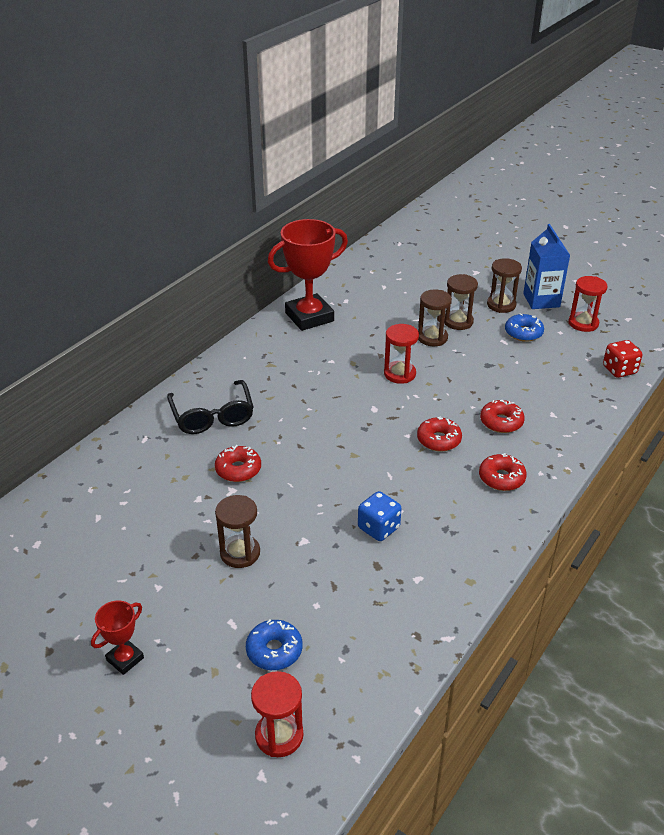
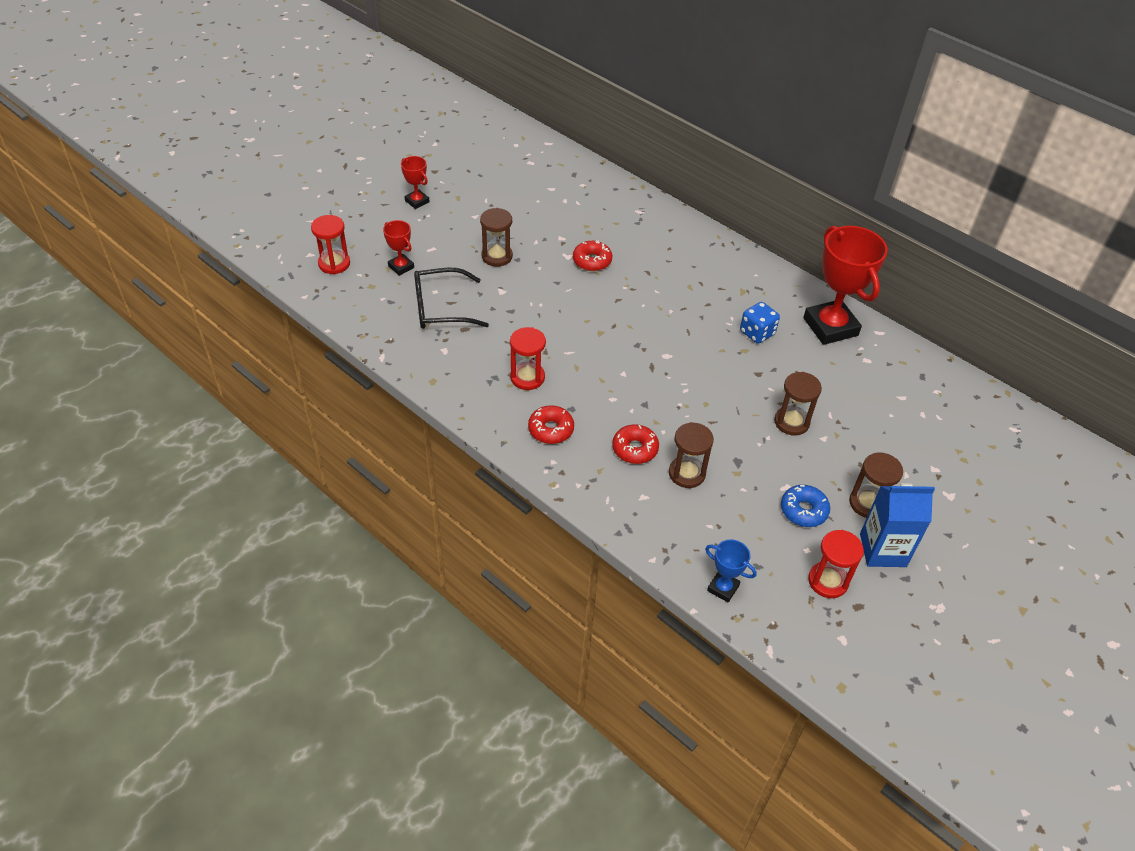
camera: 95 degrees right, 10 degrees up
(212, 416) = (664, 250): black glasses -> black glasses (440, 308)
(274, 650) = (401, 267): blue donut -> red trophy
(378, 528) = (505, 335): blue dice -> blue dice (757, 333)
(399, 374) = (723, 383): red hourglass -> red hourglass (527, 377)
(438, 440) = (613, 394): red donut -> none
(458, 322) = (826, 452): brown hourglass -> brown hourglass (687, 473)
(619, 370) = (723, 588): red dice -> blue trophy

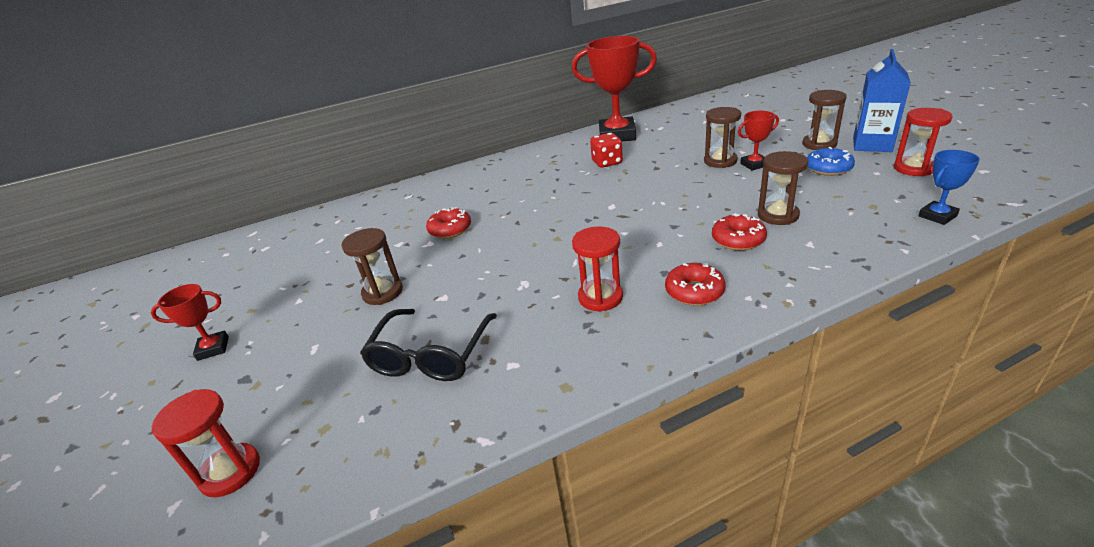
camera: 60 degrees left, 15 degrees down
(401, 267) = (317, 385): red trophy -> red trophy (754, 164)
(757, 333) = (607, 162): blue dice -> red dice

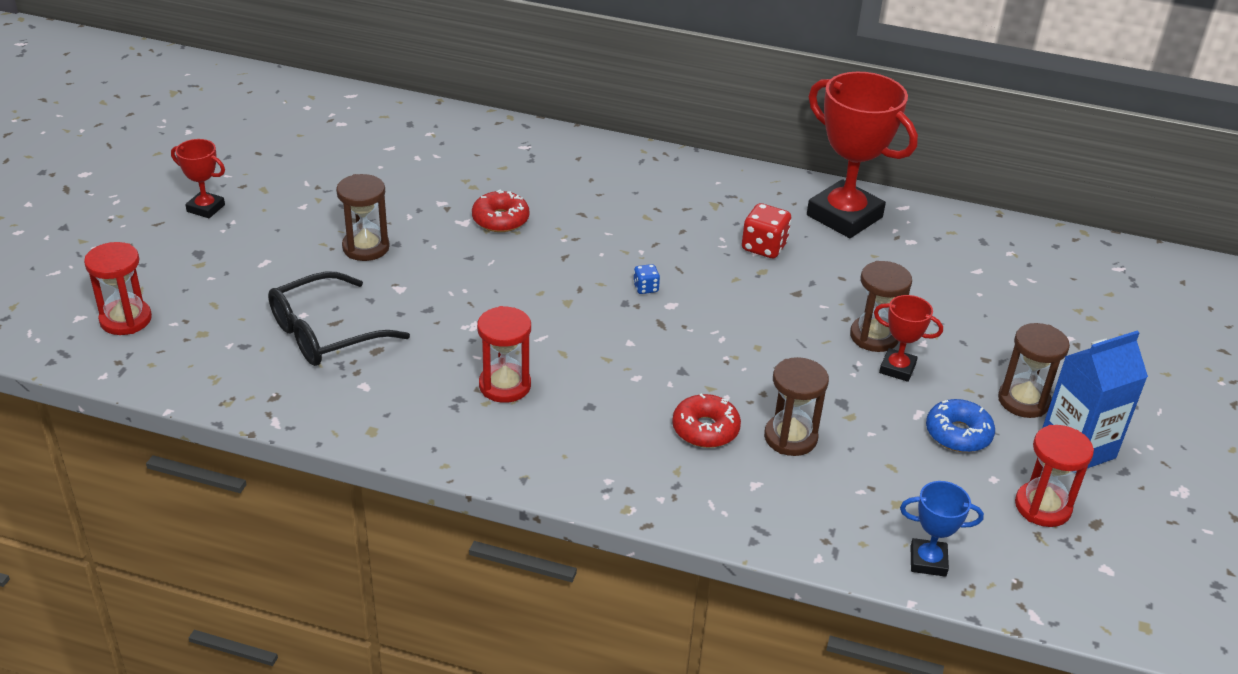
camera: 35 degrees right, 5 degrees up
(585, 208) = (645, 288): none -> blue dice
(694, 291) = (579, 441): red donut -> none

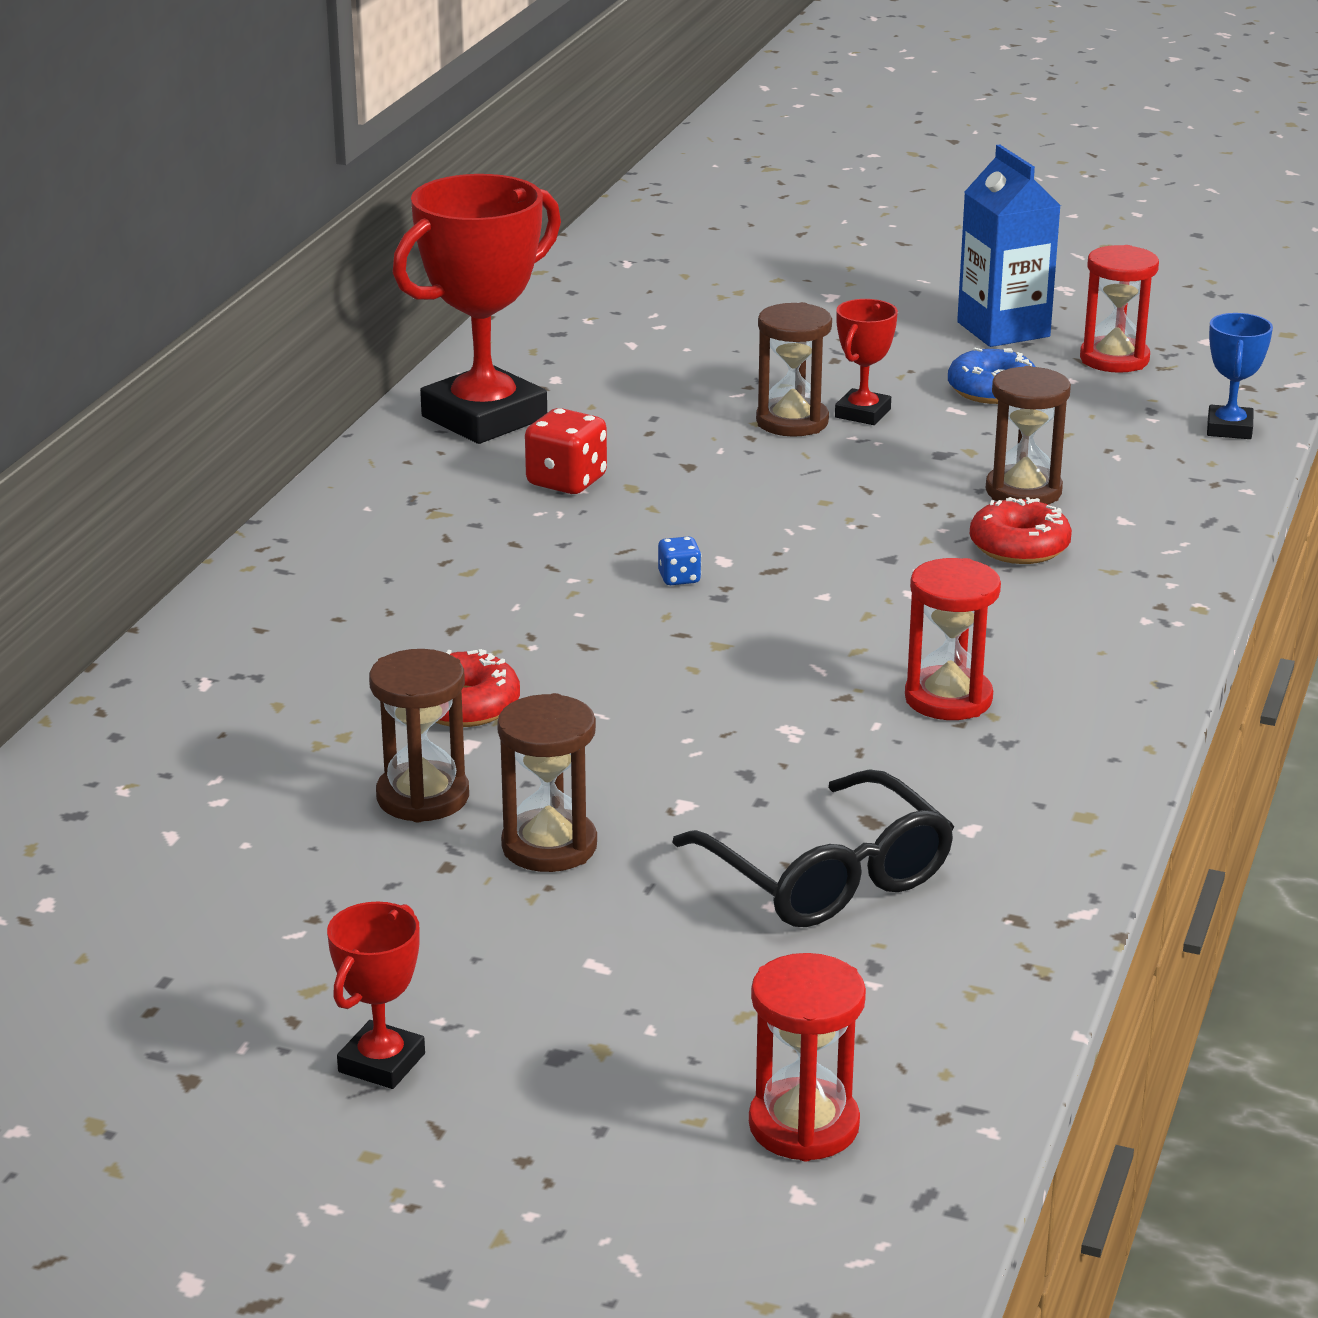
camera: 85 degrees left, 10 degrees down
(1023, 401) = (918, 347): brown hourglass -> brown hourglass (423, 797)

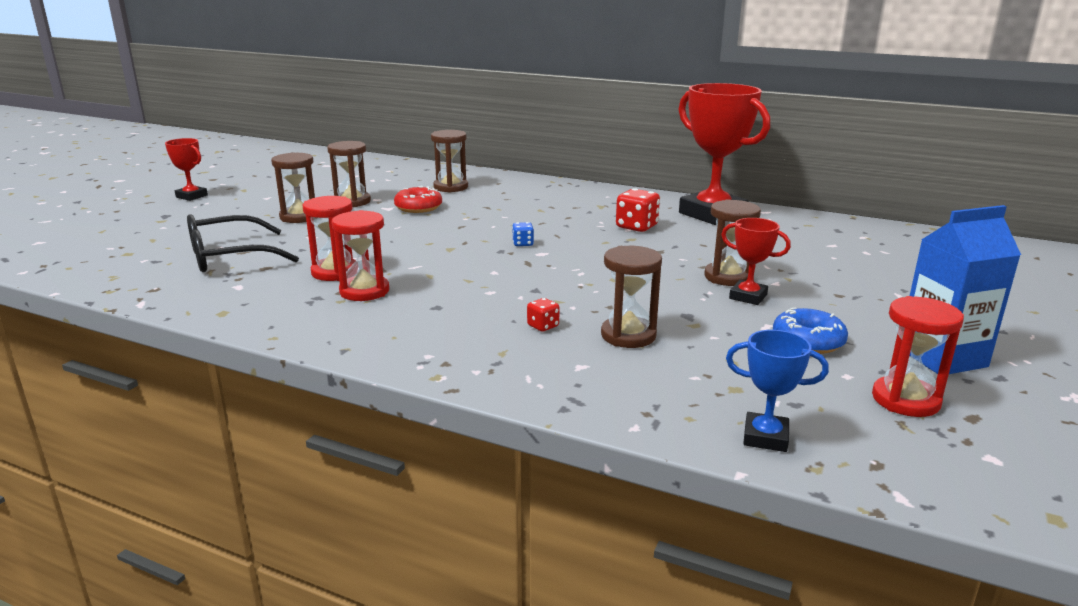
camera: 95 degrees right, 5 degrees down
(297, 683) = (451, 187): none -> brown hourglass
(804, 1125) = (73, 244): red hourglass -> red hourglass (335, 272)
(1019, 547) = (543, 326): red donut -> red dice

